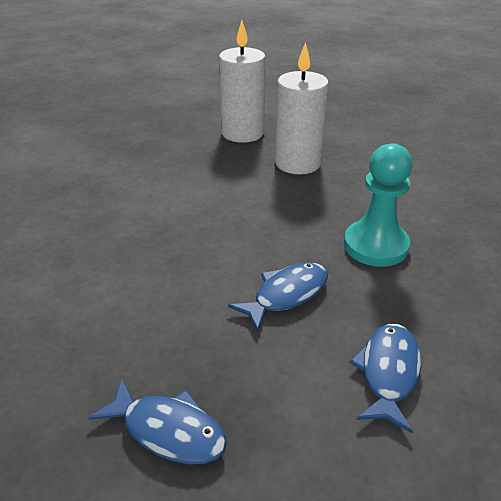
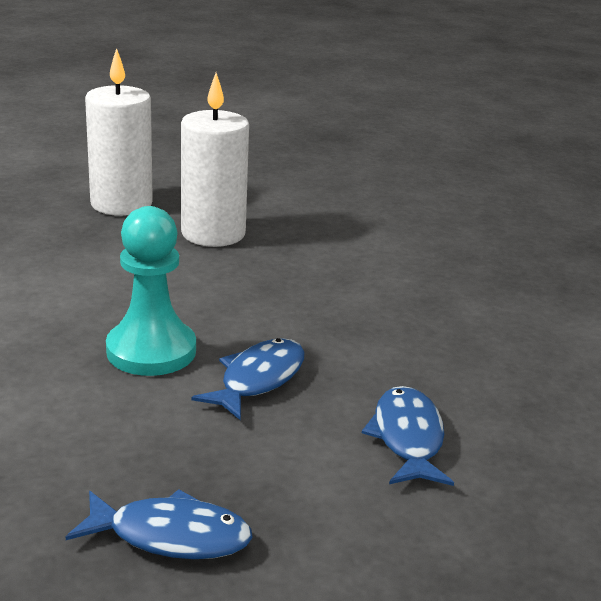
camera: 20 degrees left, 10 degrees down
(375, 245) = (347, 315): turquoise pawn -> turquoise pawn (151, 351)

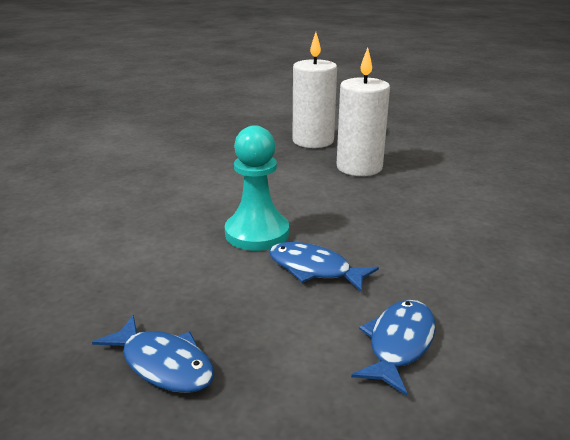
camera: 30 degrees right, 0 degrees up
(258, 379) = (314, 269): blue fish -> blue fish turned 120 degrees counterclockwise

